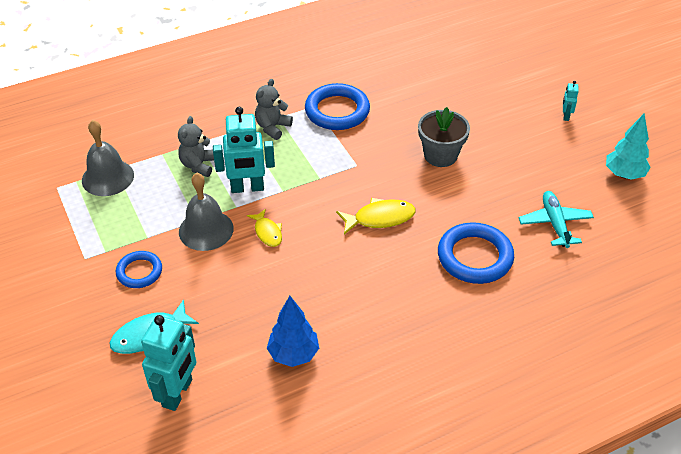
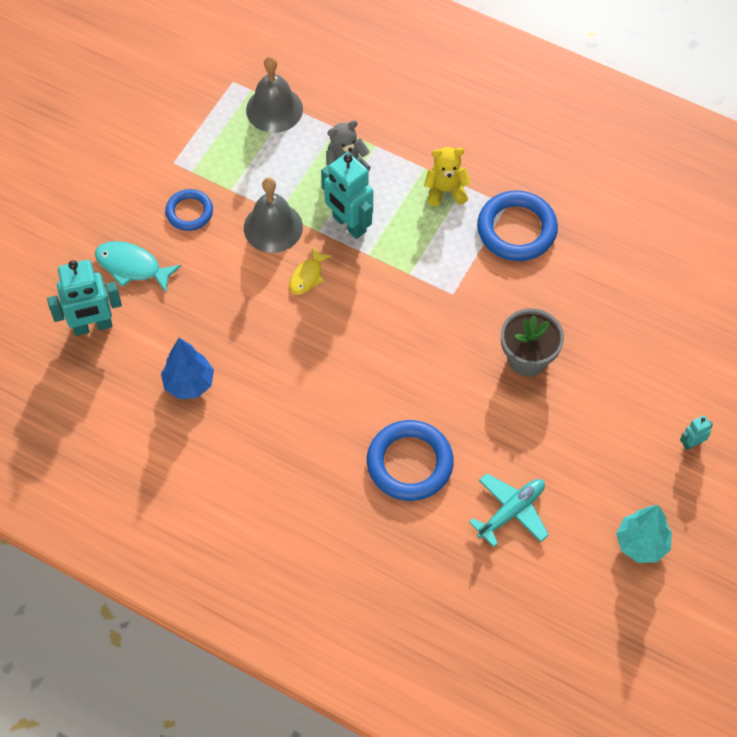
camera: 55 degrees right, 15 degrees up
(272, 127) = (446, 191): grey teddy bear -> yellow teddy bear
(380, 218) = (397, 355): yellow fish -> none

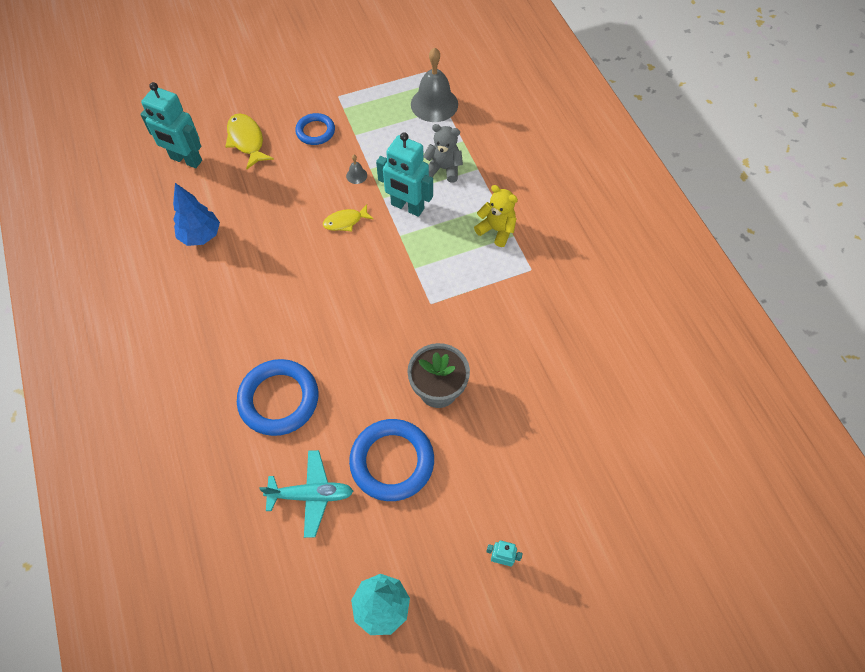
camera: 40 degrees right, 0 degrees up
(132, 267) = (247, 141): turquoise fish -> yellow fish
(273, 227) = (356, 175): grey bell -> grey bell, size x0.42
(348, 224) = (407, 207): turquoise robot -> turquoise robot turned 60 degrees counterclockwise
(516, 229) = (521, 291): blue ring -> blue ring (392, 461)

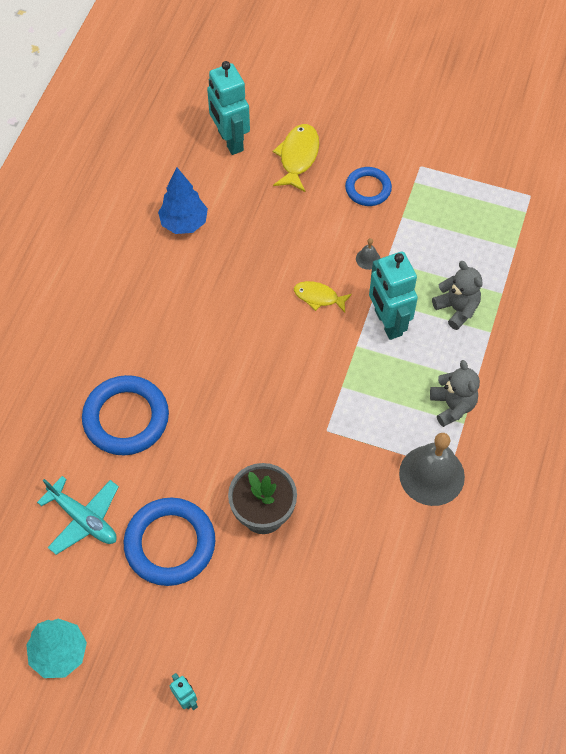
camera: 40 degrees right, 0 degrees up
(434, 104) = (508, 235): grey bell -> grey bell (431, 475)
(496, 230) = (452, 406): yellow teddy bear -> grey teddy bear

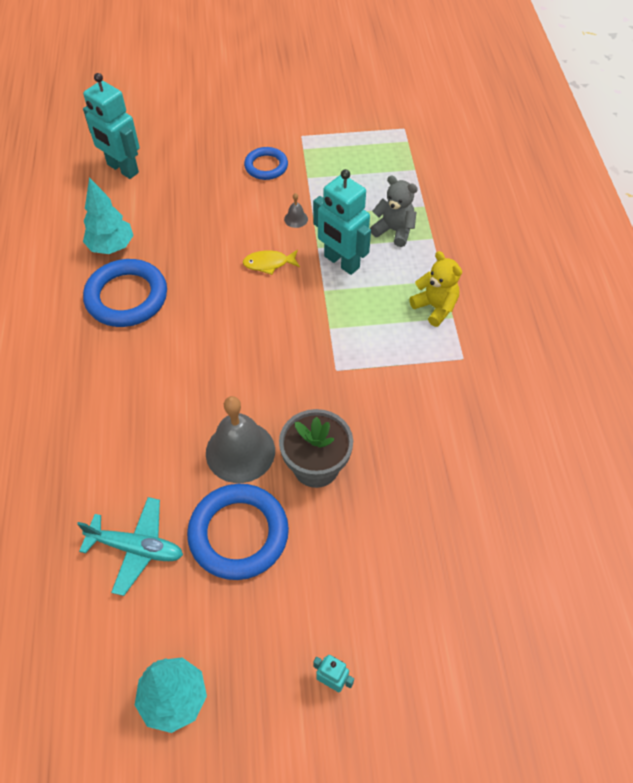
camera: 25 degrees left, 5 degrees down
(126, 418) = (136, 434): blue ring -> blue ring (127, 297)
(184, 223) = (111, 247): blue tree -> turquoise tree
(298, 157) = (191, 162): yellow fish -> none
(431, 475) = (450, 370): grey bell -> grey bell (240, 451)
(452, 406) = (435, 307): grey teddy bear -> yellow teddy bear

